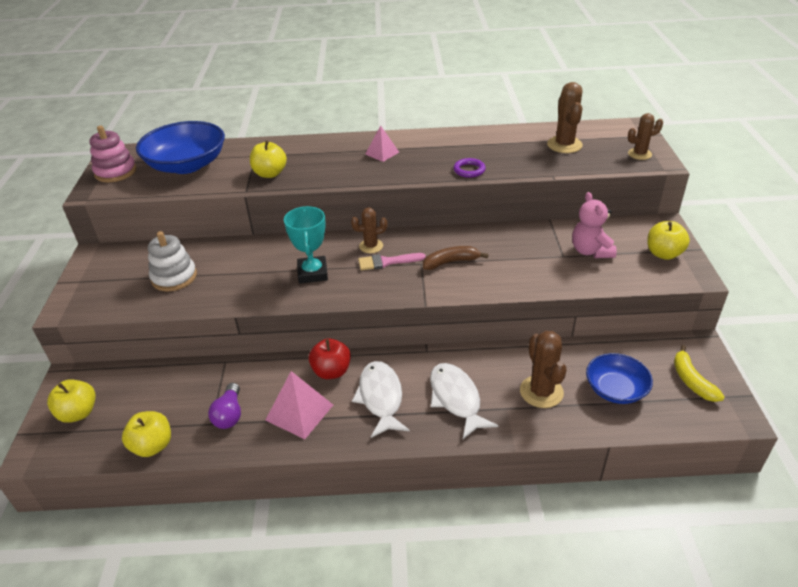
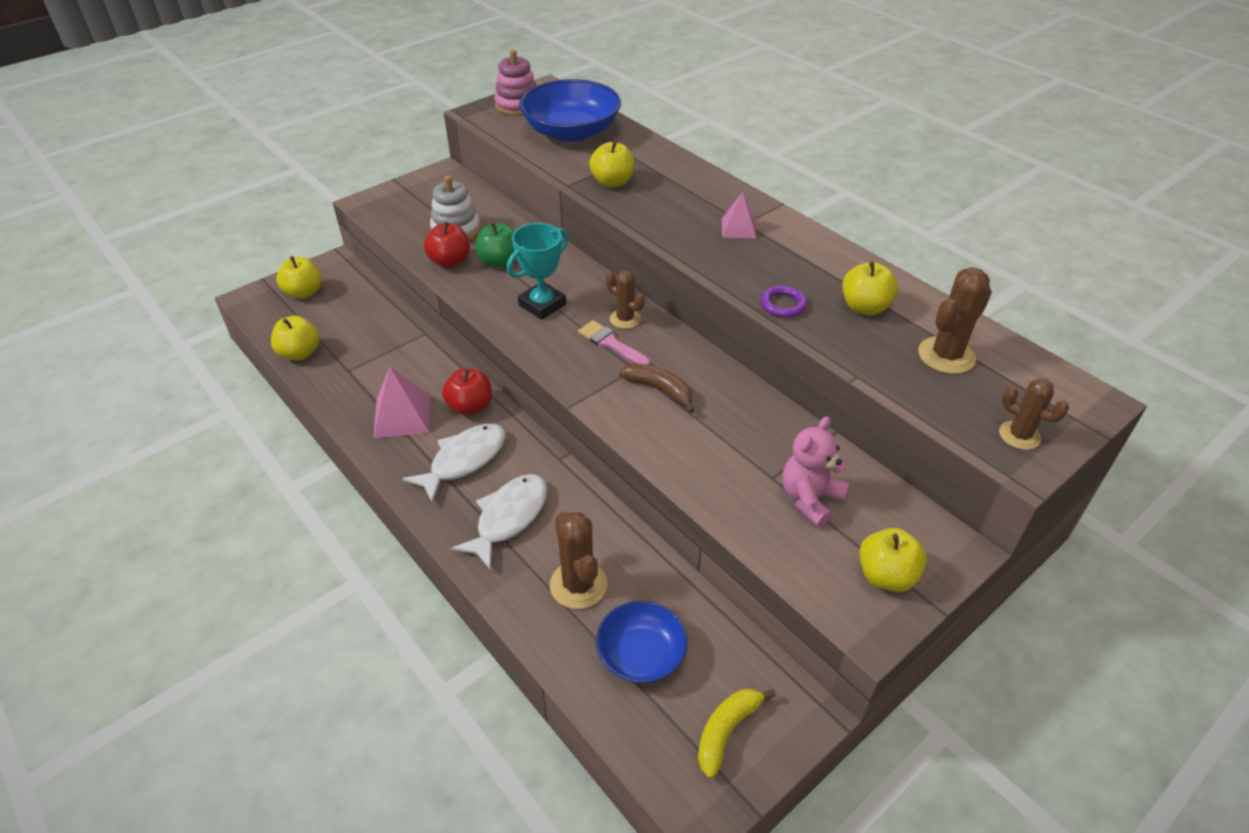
camera: 50 degrees right, 5 degrees up
(207, 295) = (450, 262): none -> red apple
(229, 414) = (366, 374): purple light bulb -> none
(240, 272) = (500, 261): none -> green apple
(501, 148) = (864, 307): none -> yellow apple
(541, 392) = (578, 585): brown cactus -> brown cactus turned 60 degrees counterclockwise

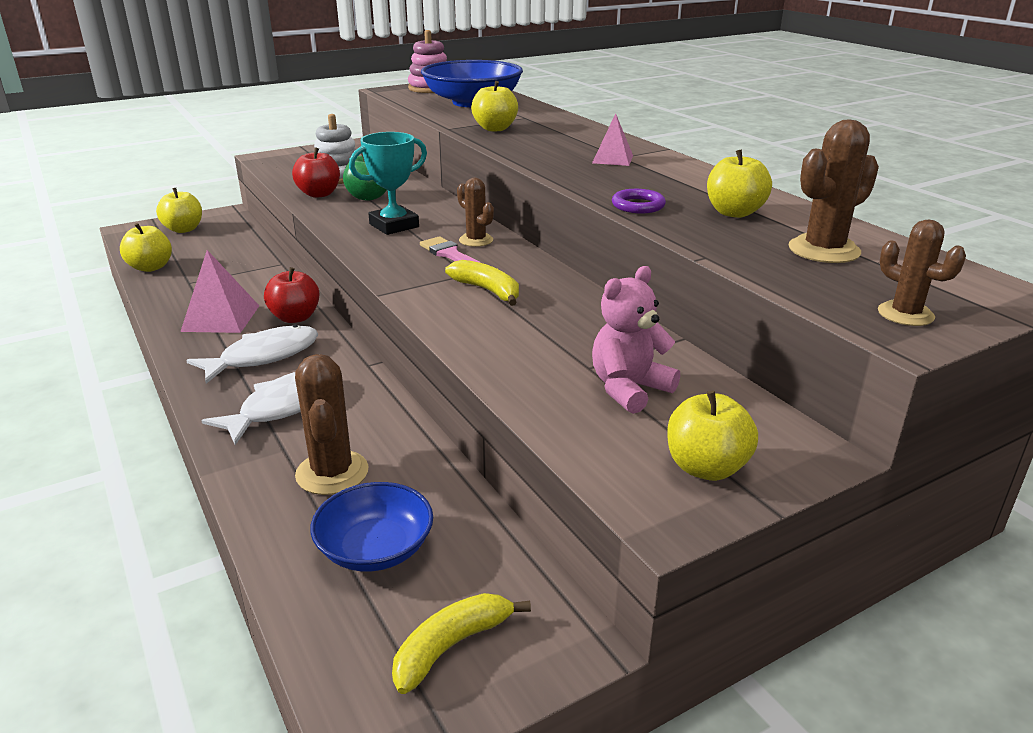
camera: 10 degrees right, 15 degrees down
(660, 390) = (487, 290): brown banana -> yellow banana

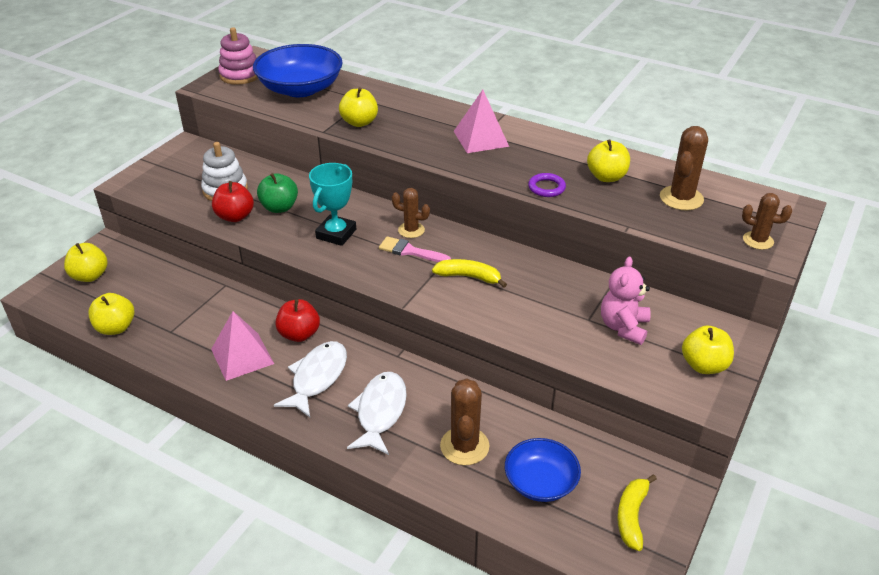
camera: 30 degrees left, 10 degrees up
(332, 473) = (464, 446): brown cactus -> brown cactus turned 45 degrees clockwise
(612, 159) = (481, 138): pink pyramid -> pink pyramid, size x1.59

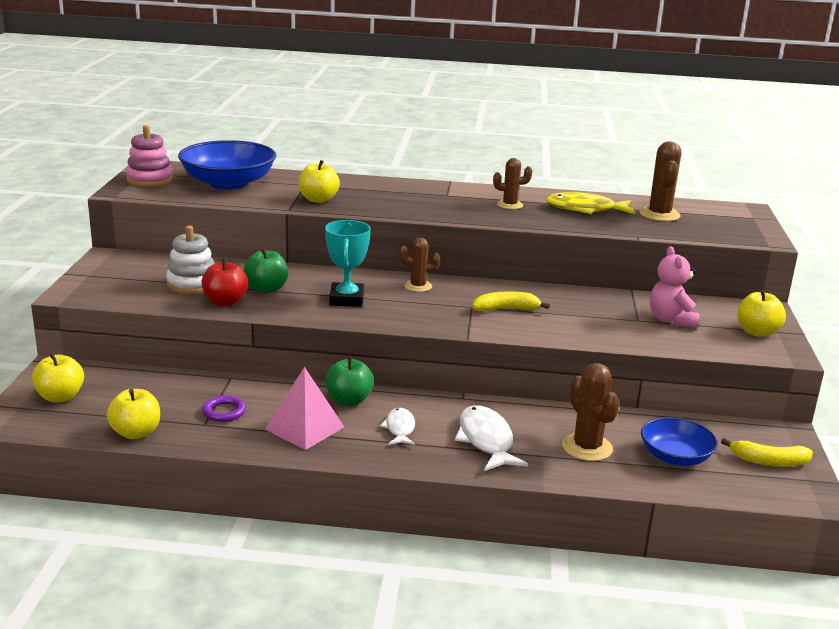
camera: 25 degrees left, 15 degrees down
(299, 334) = (349, 400): red apple -> green apple
(317, 378) = (399, 428): white fish -> white fish, size x0.60
(410, 251) = (432, 300): pink brush -> none
(481, 138) = (448, 198): pink pyramid -> none
(546, 188) = (543, 222): purple ring -> purple ring (224, 412)
(606, 177) = (585, 209): yellow apple -> yellow fish
(632, 516) = (769, 461): yellow banana -> yellow banana turned 75 degrees counterclockwise
(758, 240) = (745, 231): brown cactus -> brown cactus (510, 205)

